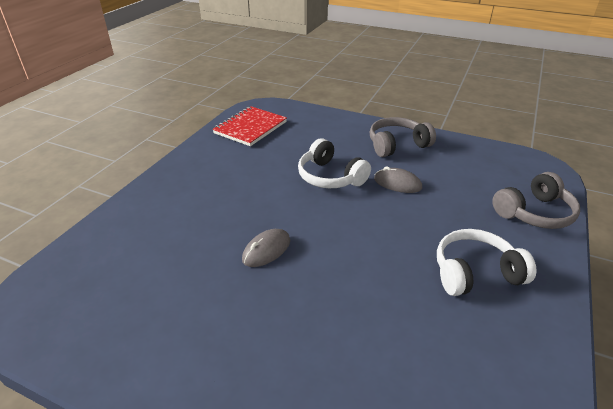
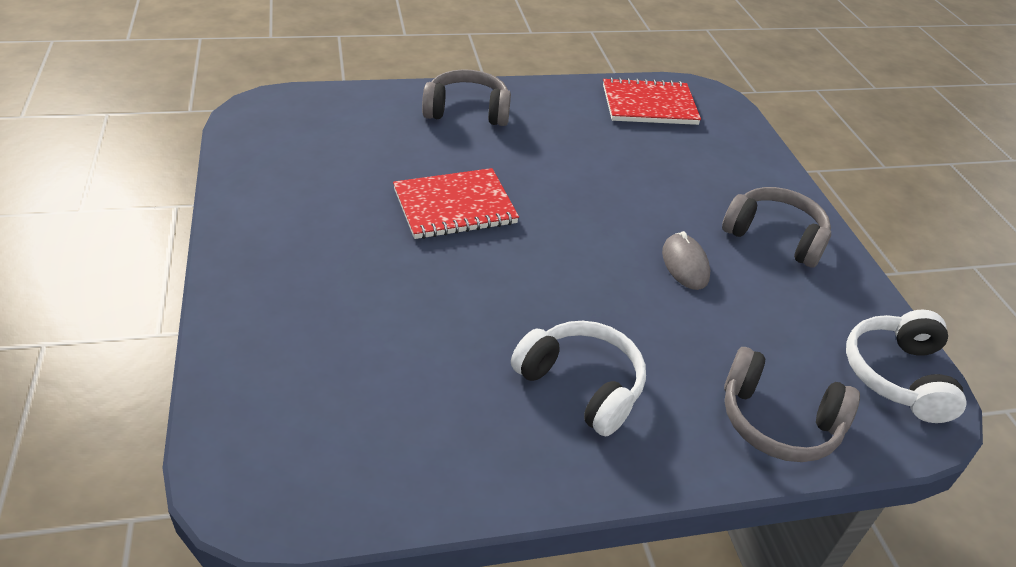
camera: 50 degrees right, 5 degrees up
(171, 196) = (467, 111): none -> grey headphones
(266, 250) = (454, 206): grey mouse -> red notebook
(330, 177) = (629, 203): white headphones -> white headphones (897, 375)

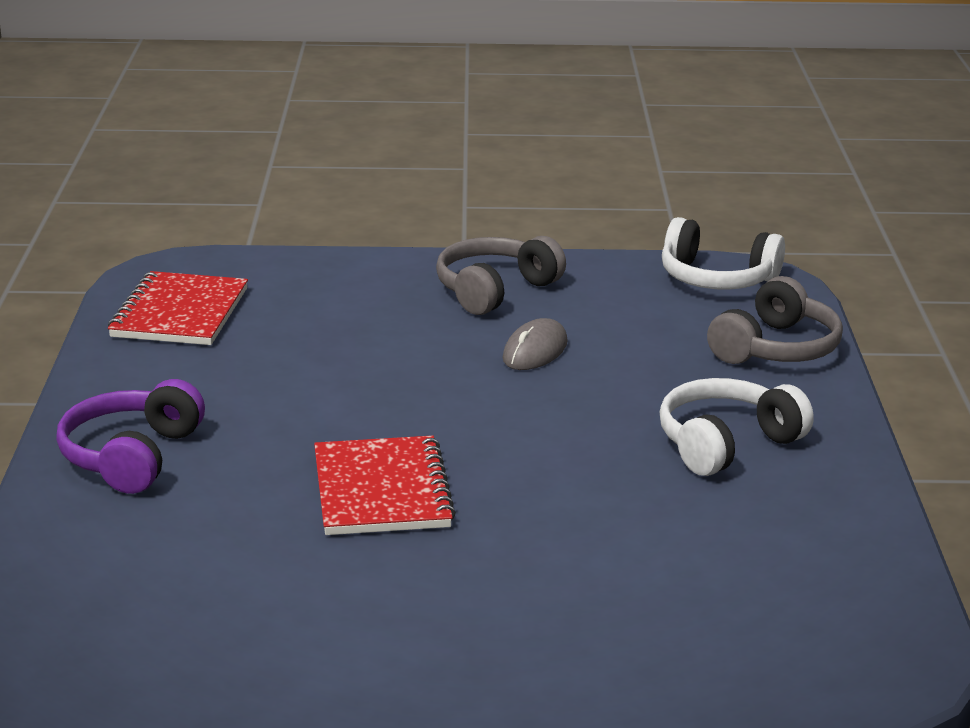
camera: 75 degrees left, 15 degrees down
(467, 111) = (131, 456): grey headphones -> purple headphones
(685, 264) = (535, 351): grey mouse -> grey mouse turned 60 degrees counterclockwise

